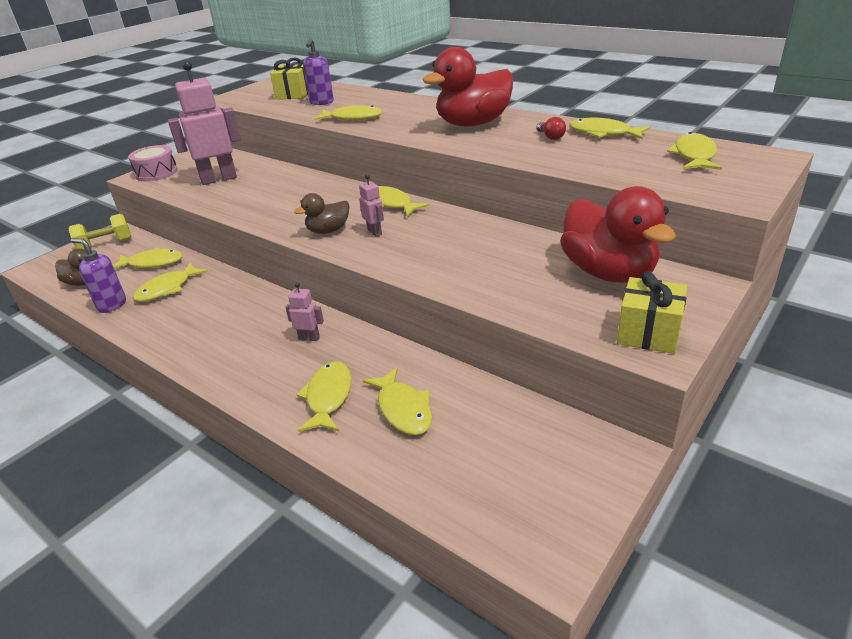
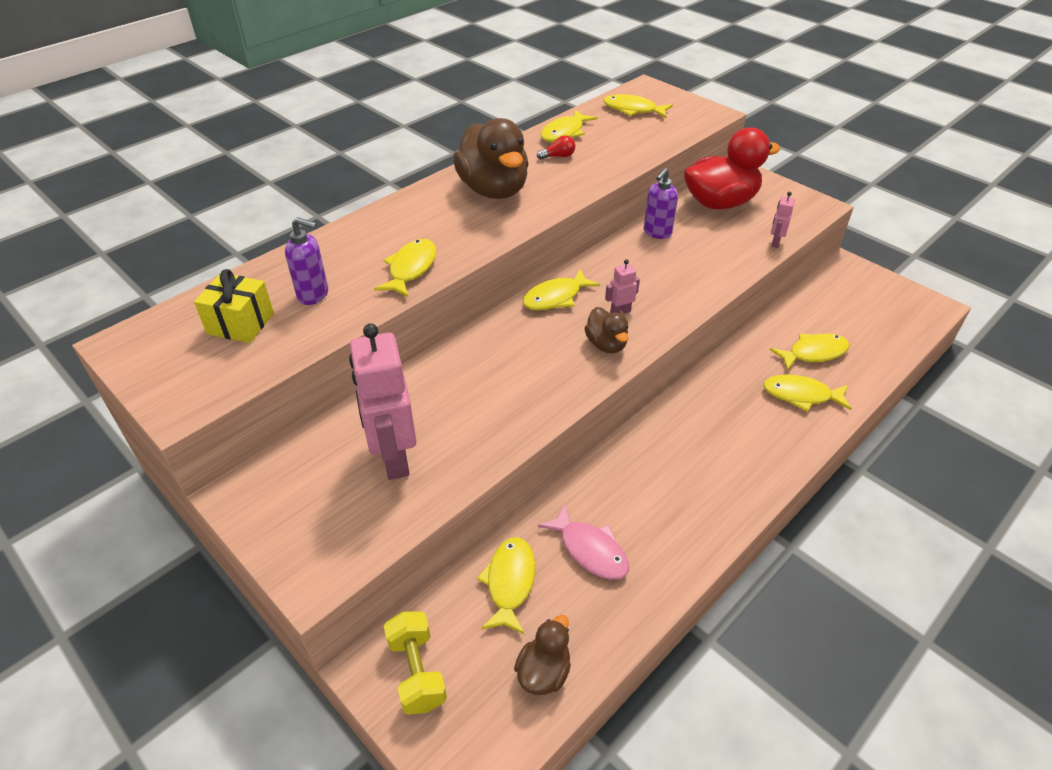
camera: 85 degrees left, 10 degrees up
(112, 305) = (619, 612): purple soap dispenser -> purple soap dispenser (657, 233)
(156, 173) = (313, 551): pink drum -> none
(167, 289) = (590, 550): yellow fish -> pink fish
(309, 338) = (714, 408): pink robot -> pink robot (775, 242)
(473, 124) = (493, 190): red duck -> brown duck
(648, 333) = (798, 204): yellow gift -> none

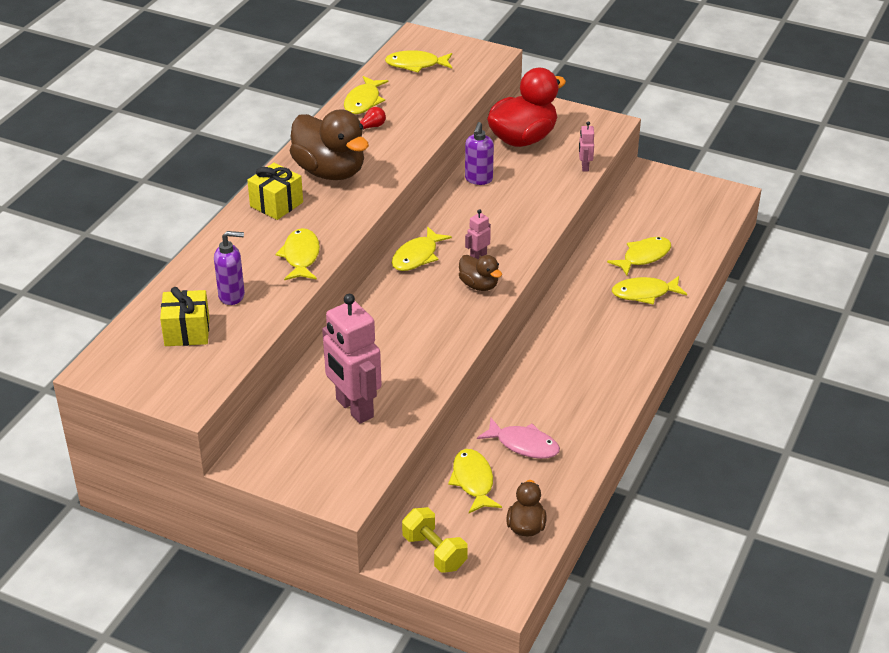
camera: 20 degrees left, 5 degrees down
(421, 210) = (276, 204): none -> yellow gift

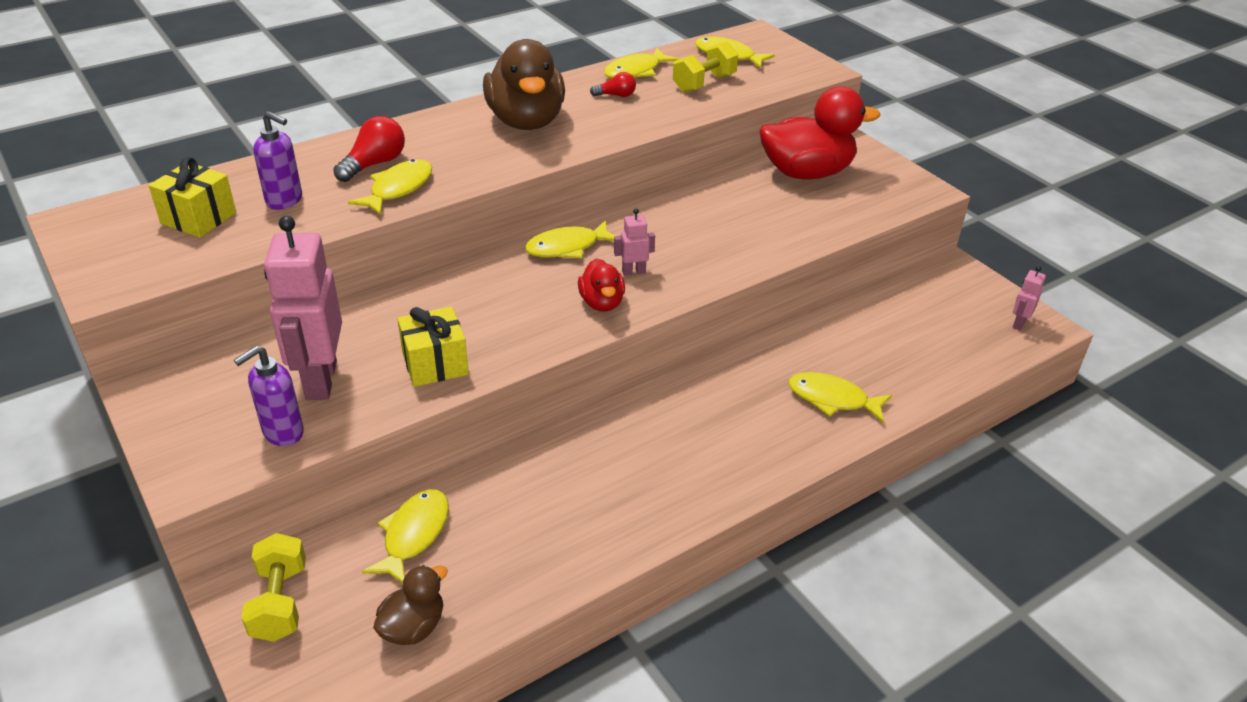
camera: 30 degrees right, 0 degrees up
(261, 245) = (374, 164): none -> red light bulb
(276, 204) = (437, 133): yellow gift -> yellow gift (435, 364)
(422, 95) = (704, 83): none -> yellow dumbbell
(478, 179) = (715, 195): purple soap dispenser -> purple soap dispenser (283, 433)
(479, 285) = (602, 303): brown duck -> red duck
(524, 445) = (515, 518): pink fish -> none
(584, 167) = (852, 223): pink robot -> pink robot (1019, 323)
(644, 257) = (869, 356): yellow fish -> none

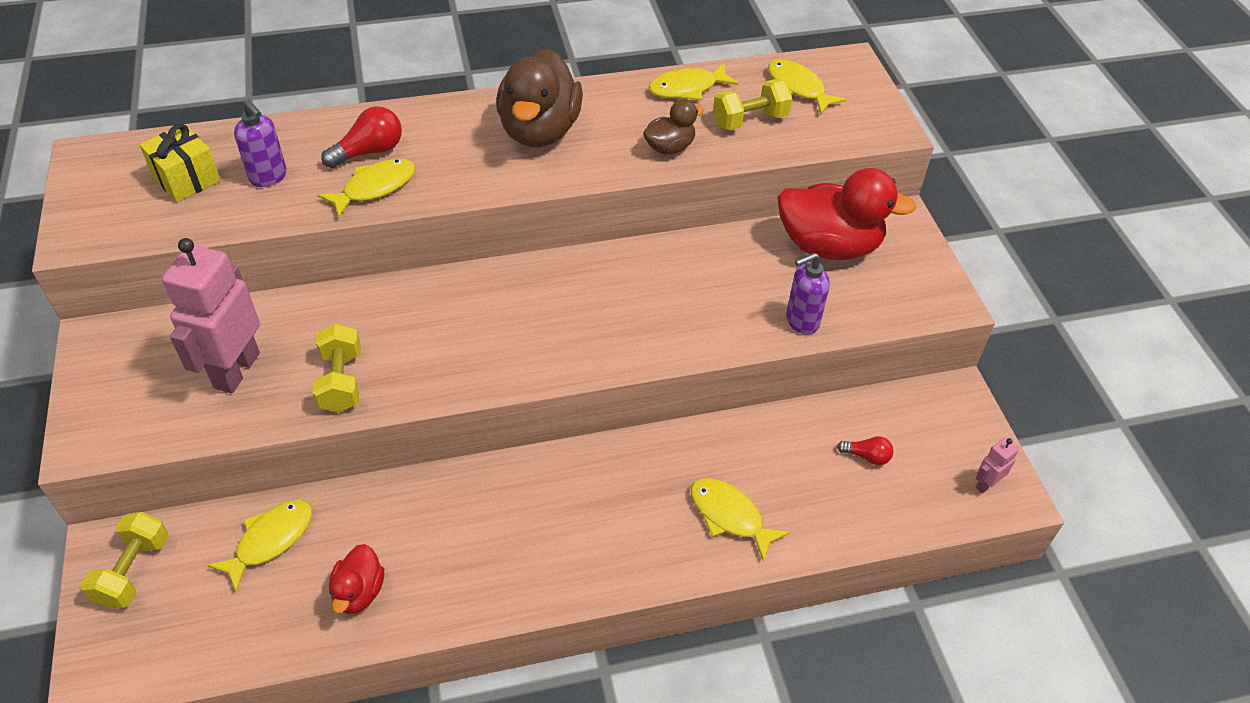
camera: 20 degrees right, 10 degrees up
(283, 433) = (178, 418): purple soap dispenser -> purple soap dispenser (801, 321)
(413, 627) = (225, 634): brown duck -> brown duck (669, 147)
(435, 364) = (341, 381): yellow gift -> yellow dumbbell
(567, 247) = (532, 278): yellow fish -> none
(602, 303) = (528, 355): red duck -> red duck (359, 592)
(616, 95) = (648, 116): red light bulb -> red light bulb (866, 456)
(633, 272) = (579, 325): pink robot -> none

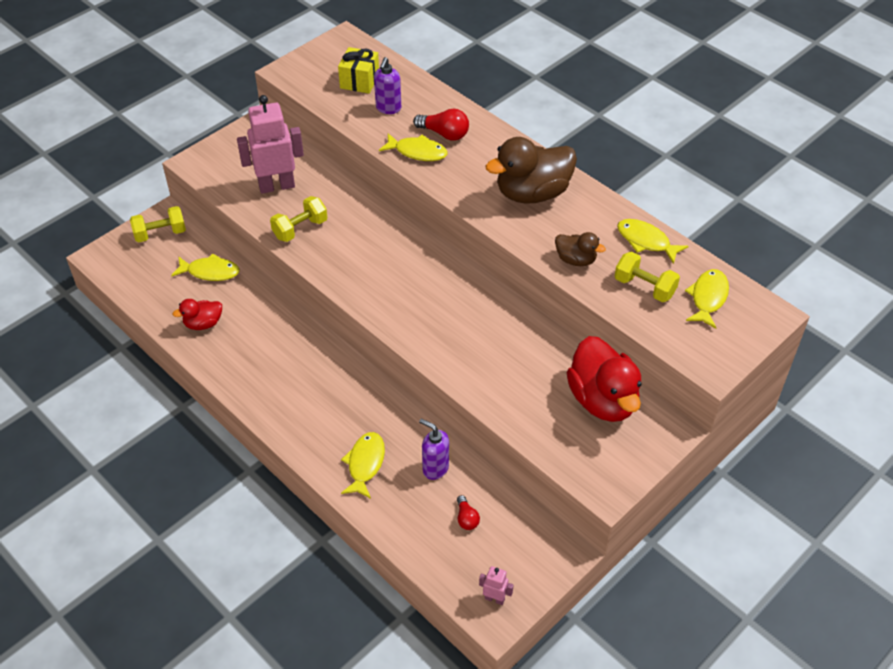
camera: 60 degrees right, 0 degrees up
(801, 321) = (516, 414): purple soap dispenser -> purple soap dispenser (435, 468)

